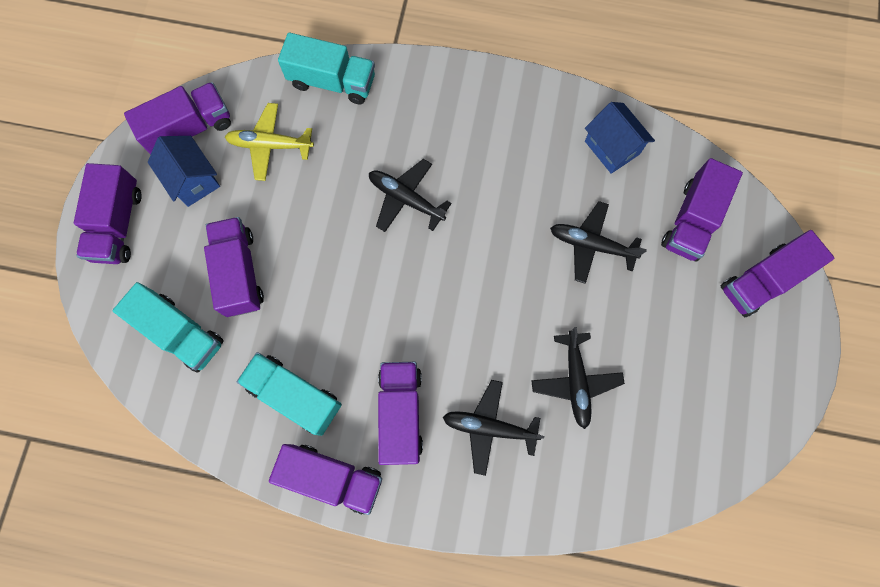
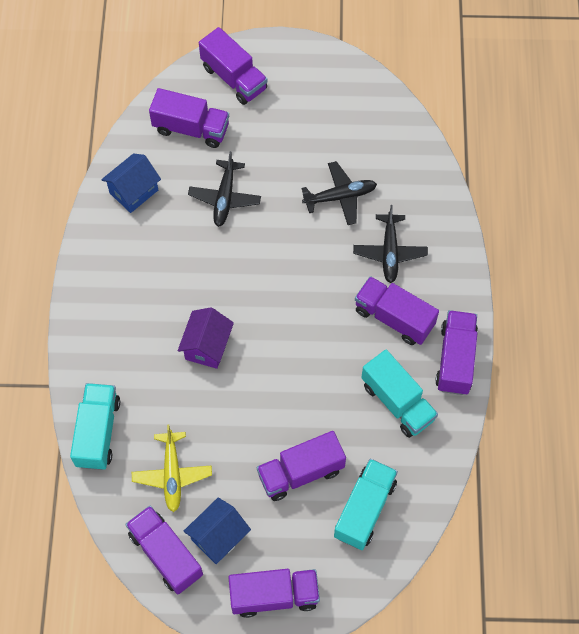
camera: 100 degrees left, 10 degrees down
(295, 395) = (397, 402): turquoise truck -> turquoise truck turned 60 degrees counterclockwise
(401, 414) = (394, 318): purple truck -> purple truck turned 45 degrees clockwise
(406, 199) = (207, 346): black plane -> purple house

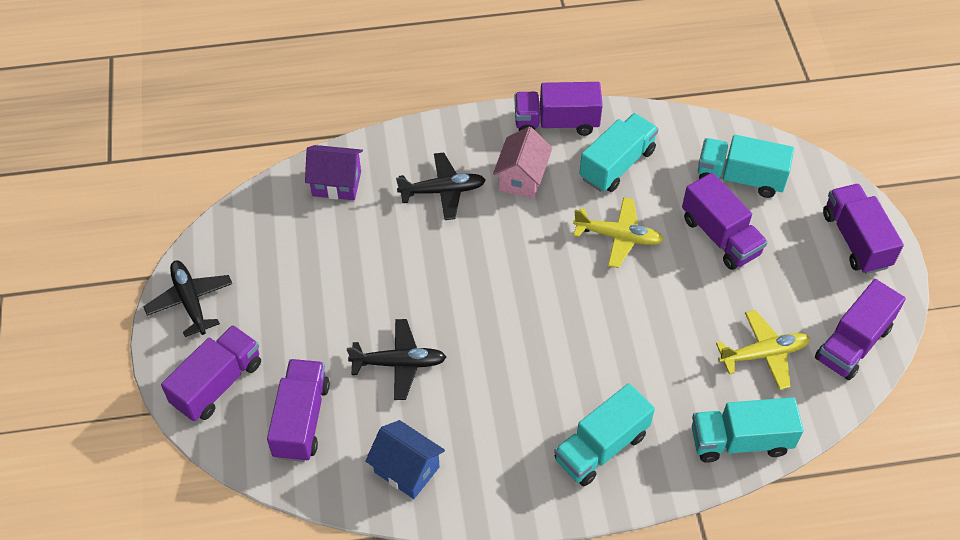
camera: 100 degrees left, 10 degrees down
(118, 327) = (601, 447): none -> turquoise truck
(207, 346) = (601, 347): purple house -> purple house (336, 184)
(218, 537) = (815, 298): blue house -> none
(315, 385) = (618, 237): none -> yellow plane
(340, 197) = (379, 245): black plane -> black plane (190, 301)
(394, 318) = (522, 178): purple truck -> pink house

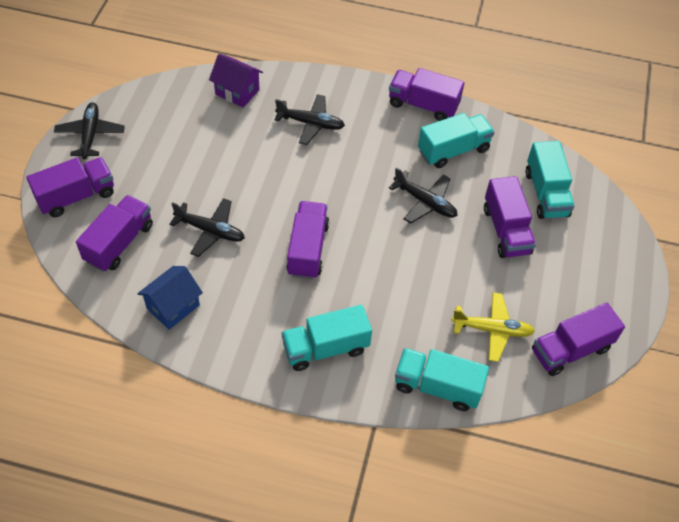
camera: 20 degrees right, 0 degrees up
(406, 470) = (173, 307): blue house -> blue house turned 75 degrees clockwise
(522, 178) = (374, 135): pink house -> none
(618, 237) = (425, 202): yellow plane -> black plane
(740, 178) = (546, 193): turquoise truck -> turquoise truck turned 135 degrees counterclockwise
(855, 240) = (616, 273): purple truck -> purple truck (308, 249)

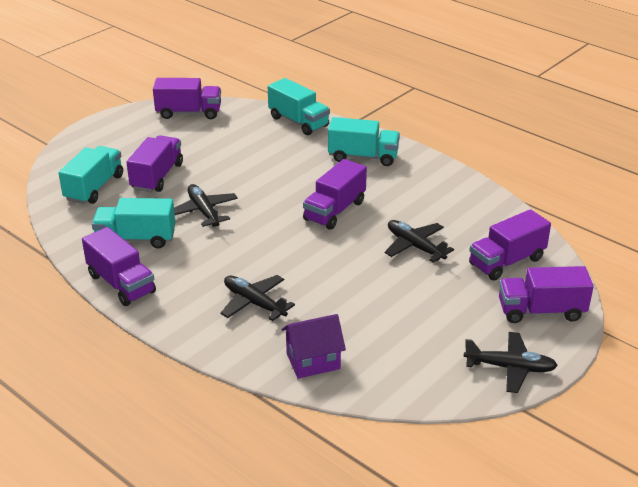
camera: 150 degrees left, 20 degrees down
(90, 134) = (510, 368): black plane -> black plane turned 105 degrees counterclockwise
(173, 307) = (473, 208): blue house -> none
(237, 92) = (313, 361): purple house -> purple house turned 75 degrees counterclockwise
(492, 330) = (232, 134): yellow plane -> none

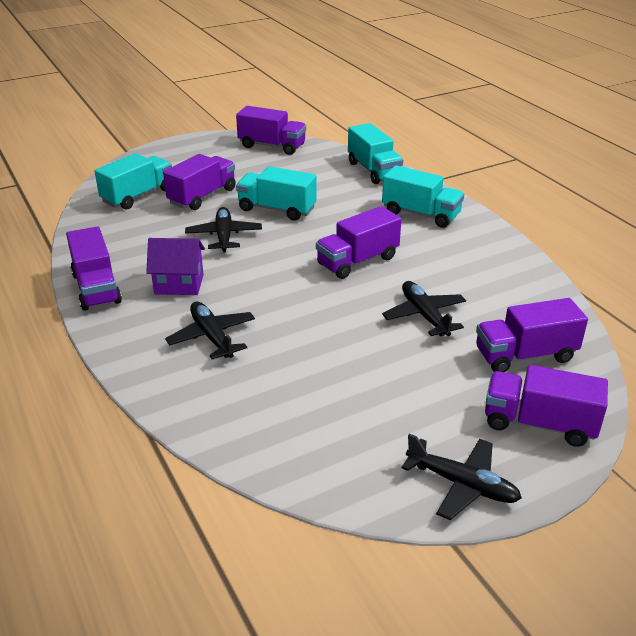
camera: 20 degrees right, 0 degrees up
(136, 239) = (141, 249): turquoise truck -> turquoise truck (277, 209)
(313, 361) = (232, 415): purple house -> purple house (179, 284)

